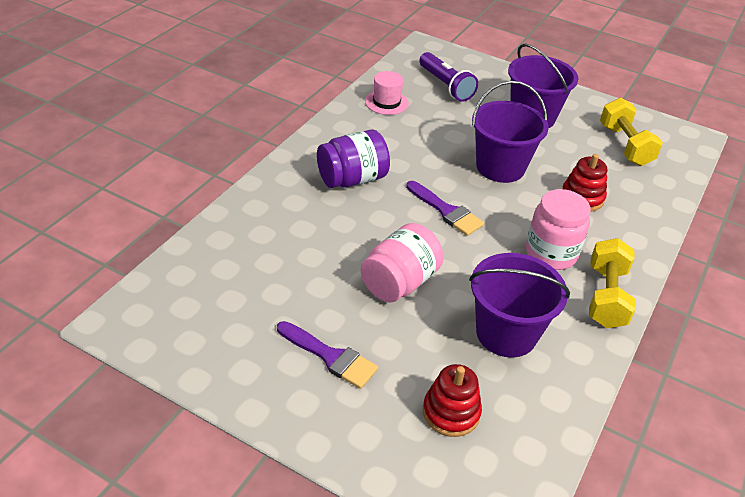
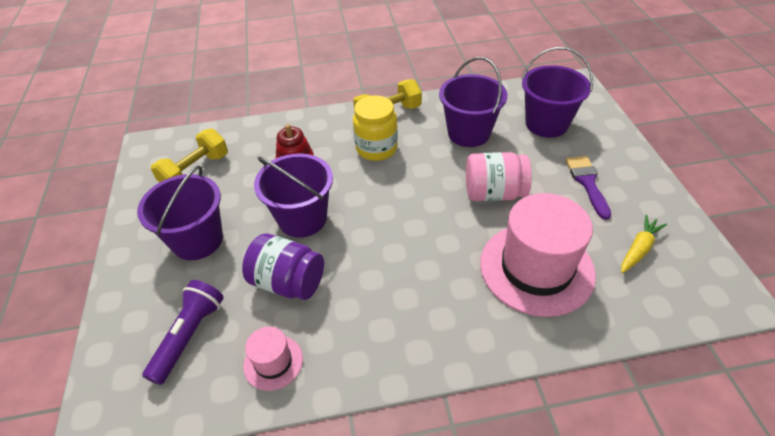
camera: 125 degrees left, 5 degrees up
(227, 314) = (638, 249): none -> yellow carrot
(297, 243) = (536, 268): none -> pink hat
(352, 179) = (426, 293): purple jar -> purple jar (288, 282)
(446, 211) = (395, 215): purple brush -> none
(451, 412) = (546, 124): red stacking toy -> purple bucket
(551, 253) = (376, 148): pink jar -> yellow jar

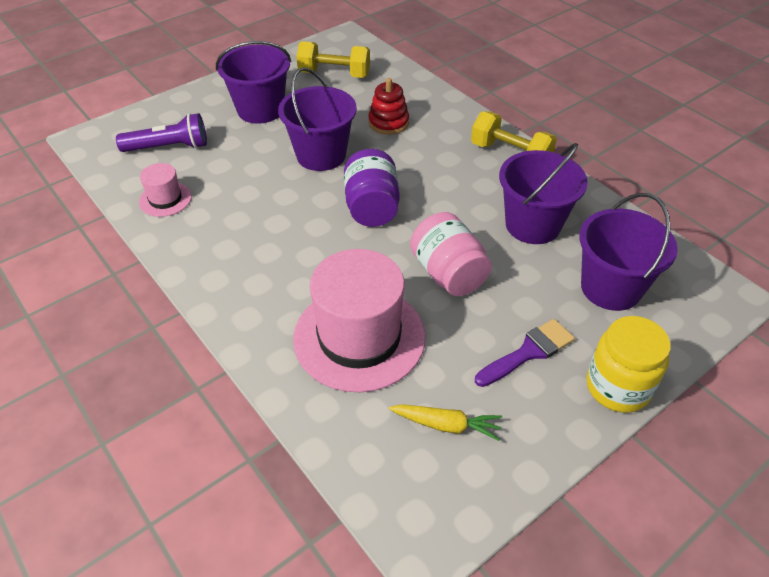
camera: 60 degrees right, 0 degrees up
(288, 282) = (245, 175): purple jar -> purple jar (372, 207)
(376, 148) = (449, 165): yellow jar -> yellow jar (617, 387)

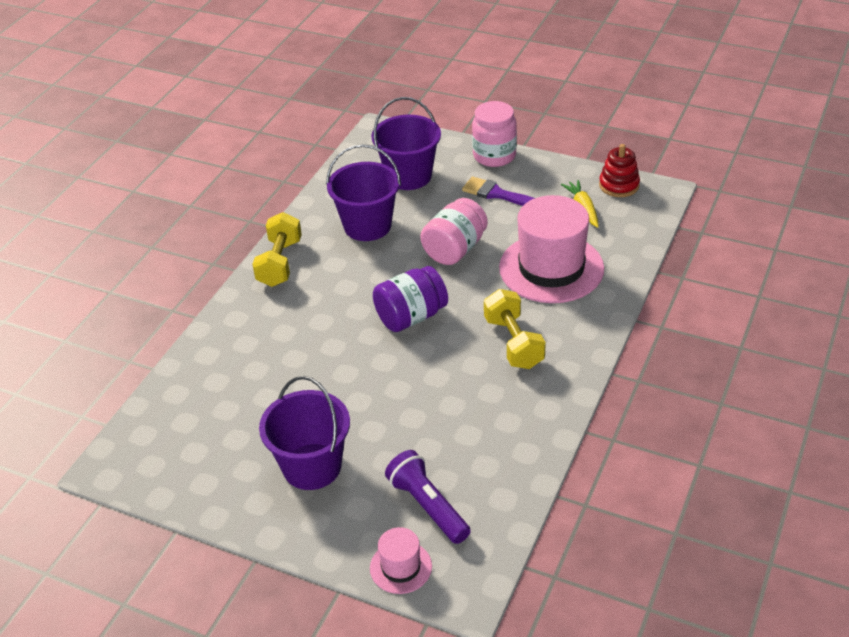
camera: 115 degrees left, 5 degrees down
(165, 199) = (504, 458): pink hat -> pink hat (400, 567)
(321, 155) = (360, 380): purple bucket -> none
(334, 74) = (203, 438): yellow dumbbell -> yellow dumbbell (513, 343)
(388, 123) = (276, 356): red stacking toy -> red stacking toy (619, 185)
(617, 387) = (494, 156): yellow jar -> pink jar

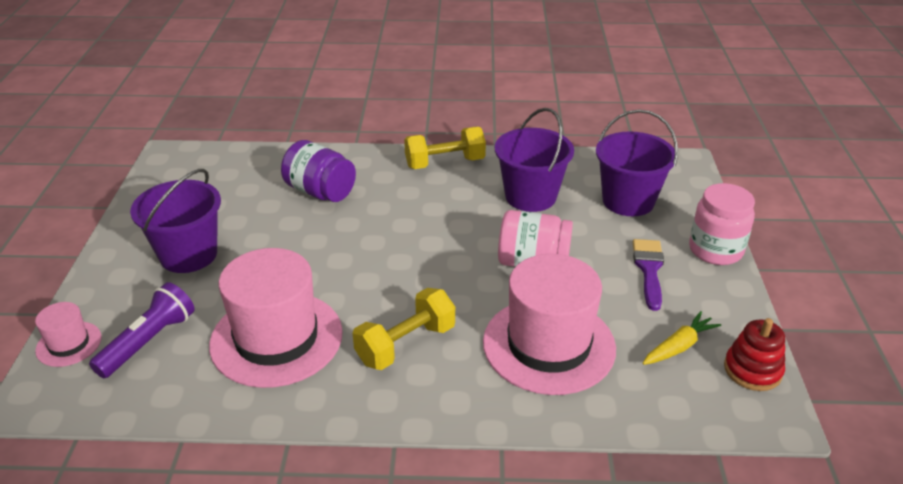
camera: 65 degrees right, 5 degrees down
(411, 316) = (411, 260): purple jar -> purple jar (320, 192)
(467, 419) = (276, 338): none -> pink hat

